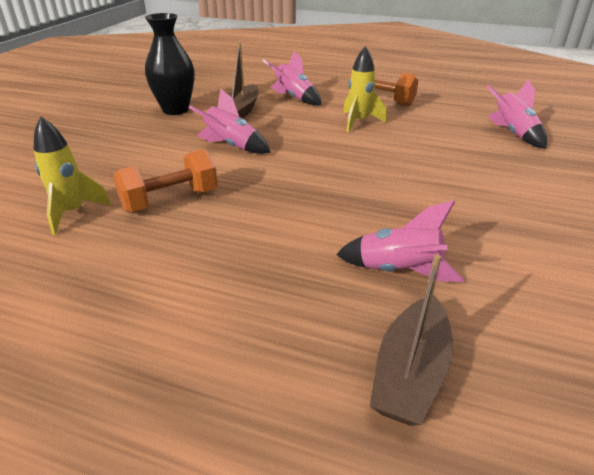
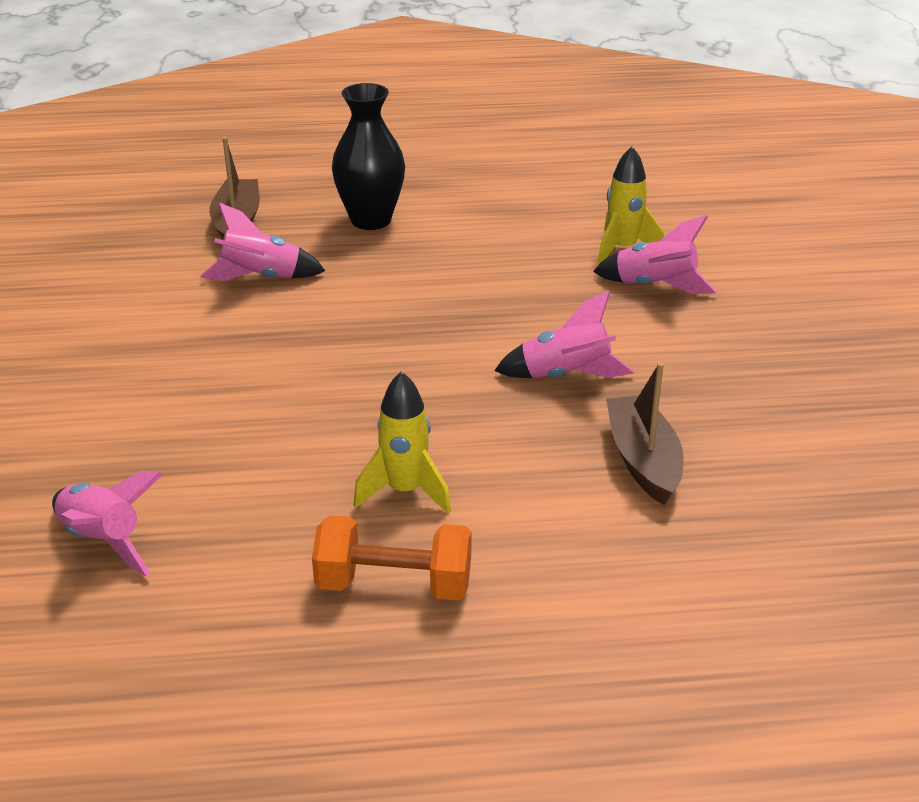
camera: 155 degrees right, 0 degrees up
(170, 200) = (544, 284): orange dumbbell -> none
(175, 110) = (758, 430): black vase -> black vase (371, 220)
(294, 98) = (586, 538): pink rocket -> pink rocket (655, 286)

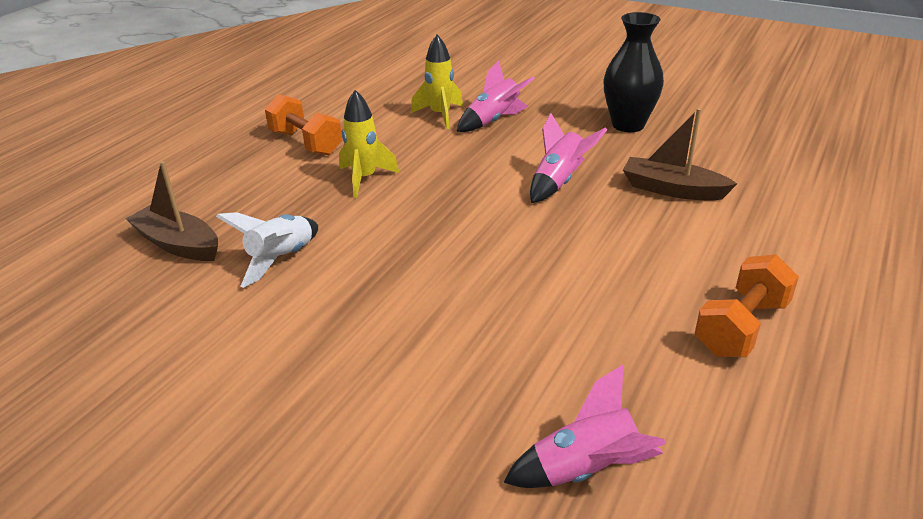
camera: 55 degrees left, 0 degrees up
(261, 278) = (281, 259): pink rocket -> white rocket
(371, 220) = (270, 185): black vase -> black vase (628, 125)
(405, 491) = (636, 287): yellow rocket -> yellow rocket (364, 179)
(467, 203) = (306, 143): none -> orange dumbbell

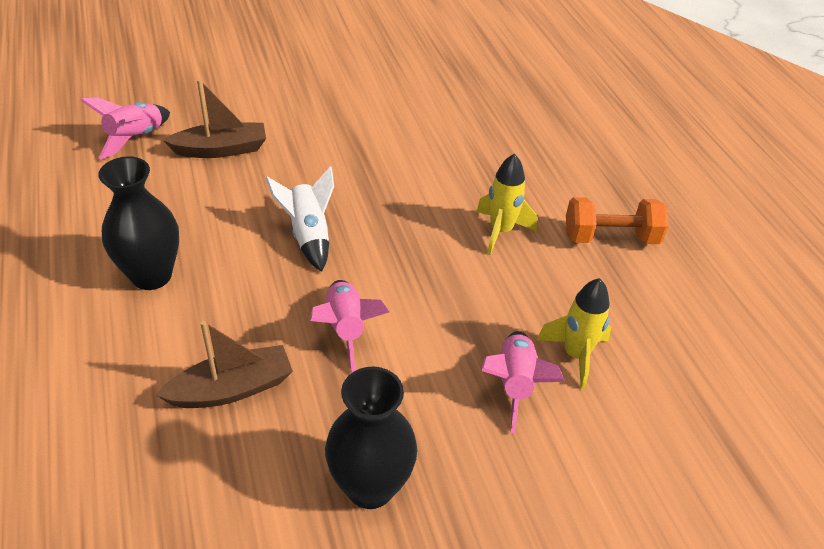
camera: 130 degrees right, 10 degrees up
(178, 244) = (513, 119): brown boat -> brown boat (221, 149)
(281, 259) = (439, 144): white rocket -> white rocket (308, 235)
(682, 285) = (151, 275): none -> black vase
(741, 327) = (88, 263): orange dumbbell -> none

